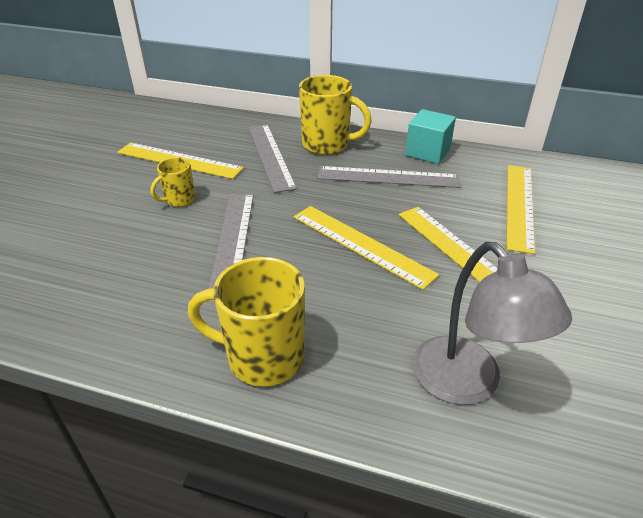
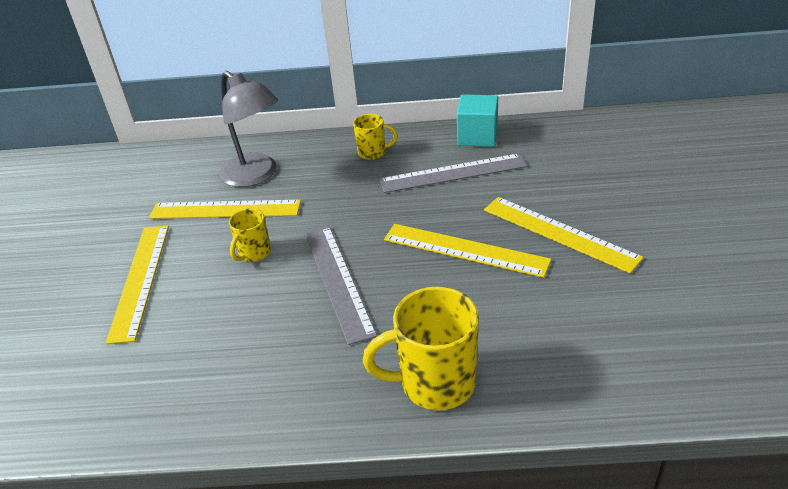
camera: 15 degrees left, 0 degrees up
(270, 156) = (320, 180): grey ruler -> none
(327, 145) = (373, 153): yellow mug -> yellow mug, size x0.55
(468, 384) = (623, 350): grey lamp -> grey lamp (256, 176)
(519, 205) = (589, 171): yellow ruler -> yellow ruler (140, 280)

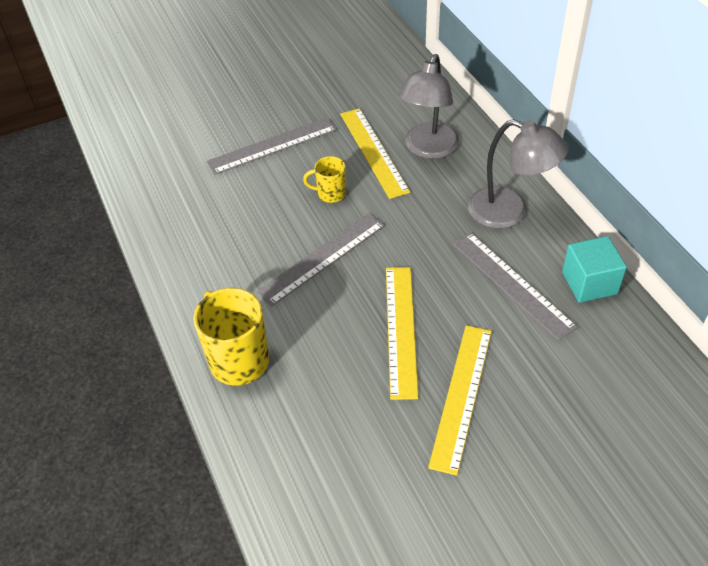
camera: 65 degrees right, 10 degrees up
(140, 280) = (272, 145): yellow ruler -> grey ruler
(373, 153) = (509, 212): yellow mug -> grey lamp

